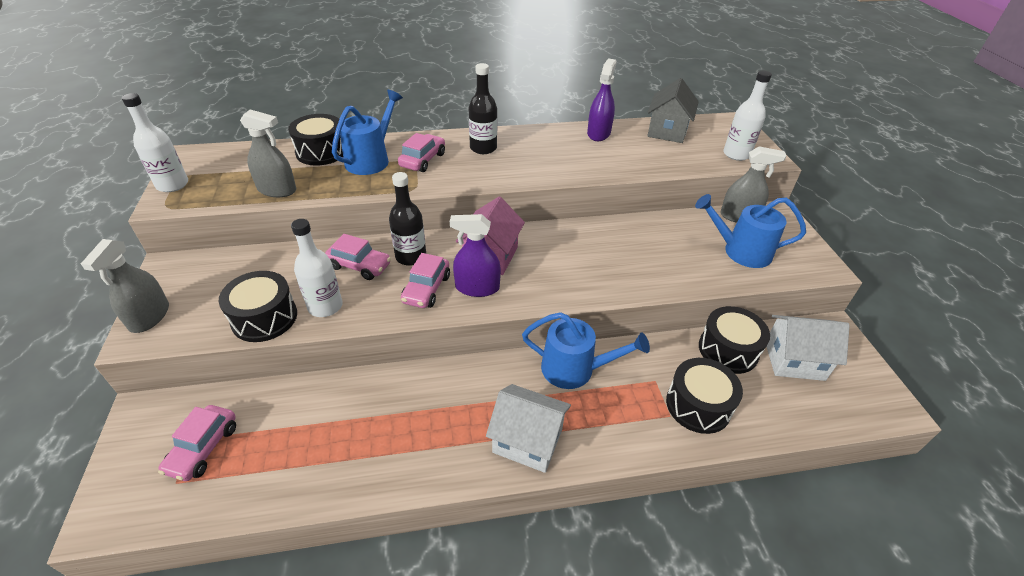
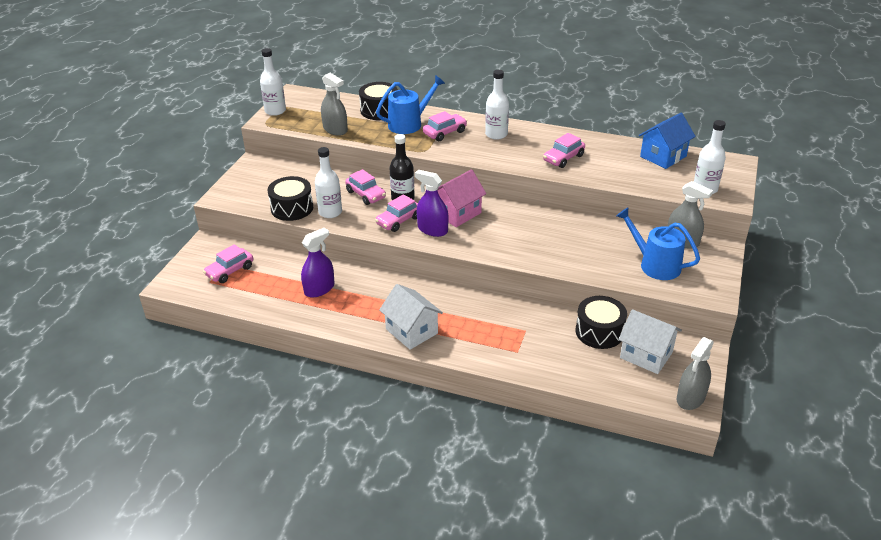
camera: 30 degrees right, 5 degrees down
(149, 317) = (231, 189): grey spray bottle -> grey spray bottle (690, 398)
(483, 148) = (496, 134): black bottle -> white bottle
(574, 369) = (474, 305): blue watering can -> none
(576, 157) = (563, 158): none -> pink car
(598, 133) = (600, 144): purple spray bottle -> purple spray bottle (319, 289)
(667, 131) = (663, 156): grey house -> blue house
(698, 405) = (543, 353): black drum -> none

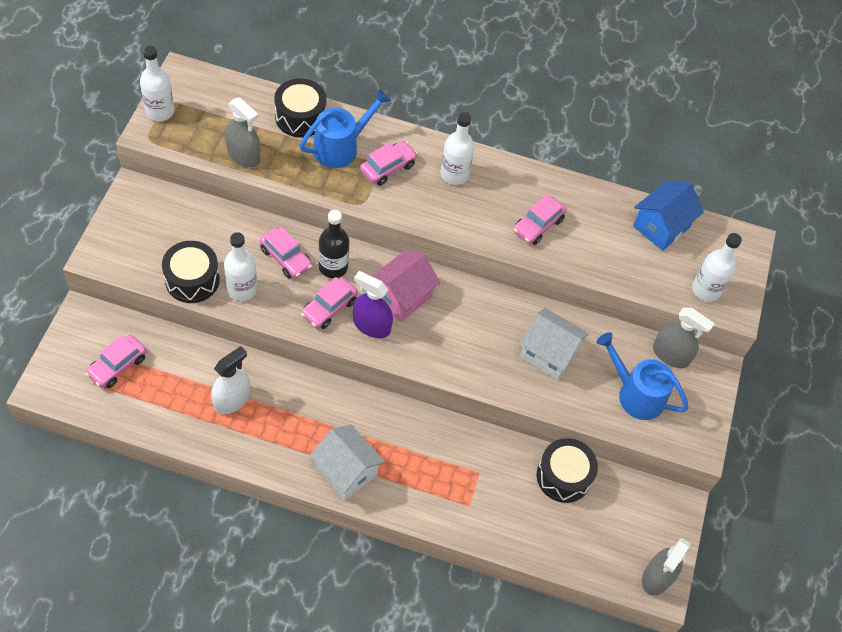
camera: 10 degrees left, 20 degrees up
(319, 289) = (232, 399): purple spray bottle -> white spray bottle
(646, 355) = (614, 513): white house -> white house (548, 354)

